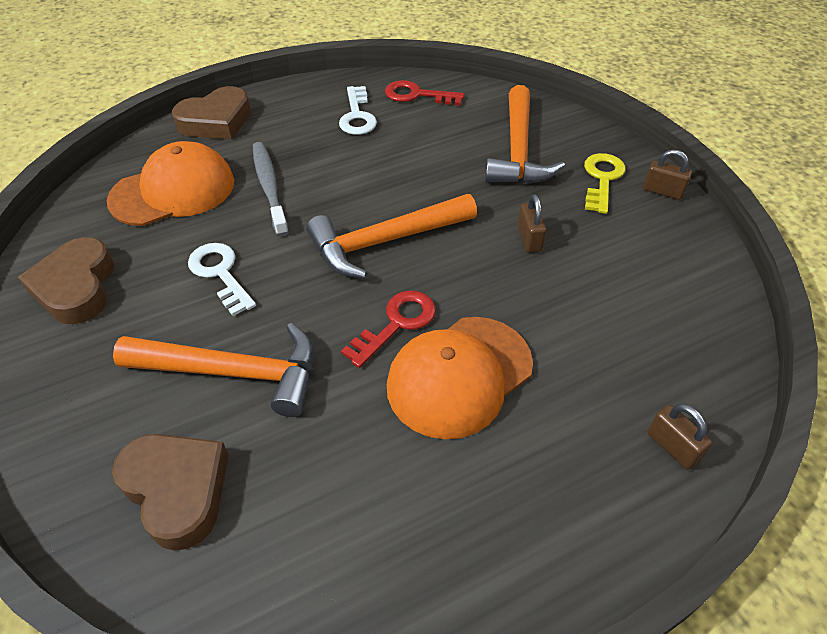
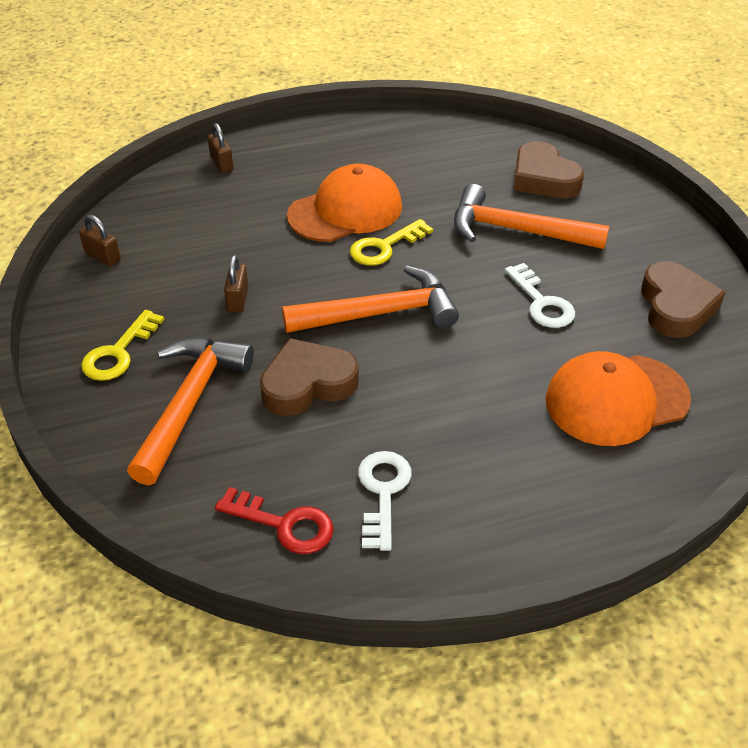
camera: 170 degrees left, 5 degrees down
(216, 121) = (589, 511): brown heart -> brown heart (307, 384)
(269, 187) = (502, 390): grey toothbrush -> none
(397, 324) = (384, 247): red key -> yellow key
(662, 191) = (66, 330): brown padlock -> brown padlock (103, 257)

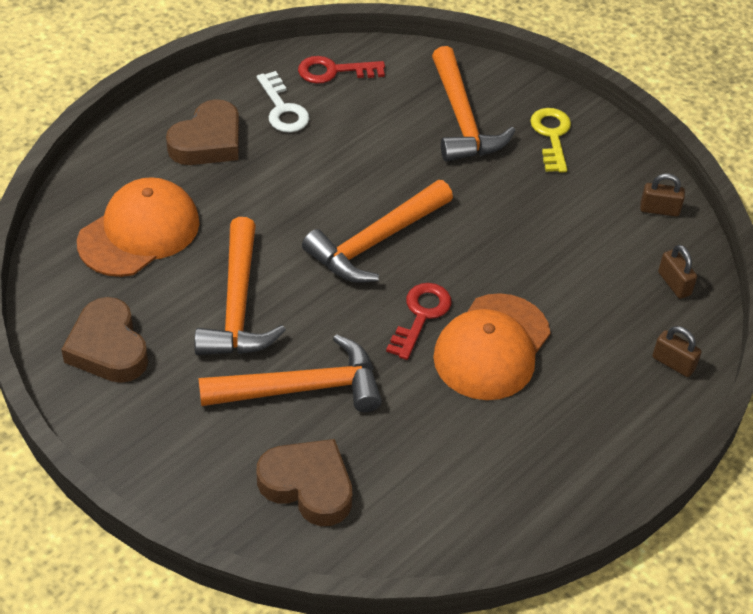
camera: 150 degrees right, 5 degrees up
(238, 299) = (505, 211): brown padlock -> brown padlock (674, 283)
(307, 384) = (389, 162): brown heart -> brown heart (208, 141)
(384, 247) = (421, 316): yellow key -> red key
(541, 302) = (238, 305): white key -> orange hammer

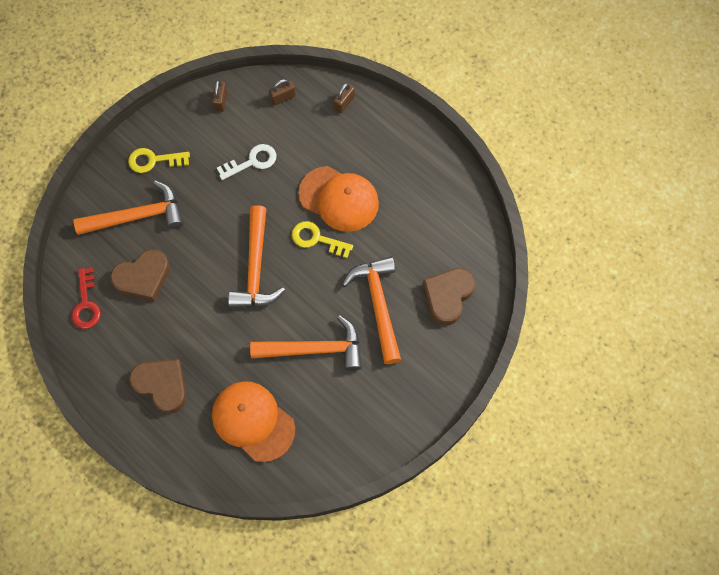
camera: 90 degrees left, 20 degrees up
(108, 348) = (355, 426): brown heart -> brown heart (143, 278)
(282, 109) = (127, 336): white key -> white key (252, 162)
(375, 242) = (256, 268): orange hammer -> orange hammer turned 45 degrees clockwise
(421, 316) = (317, 239): red key -> yellow key

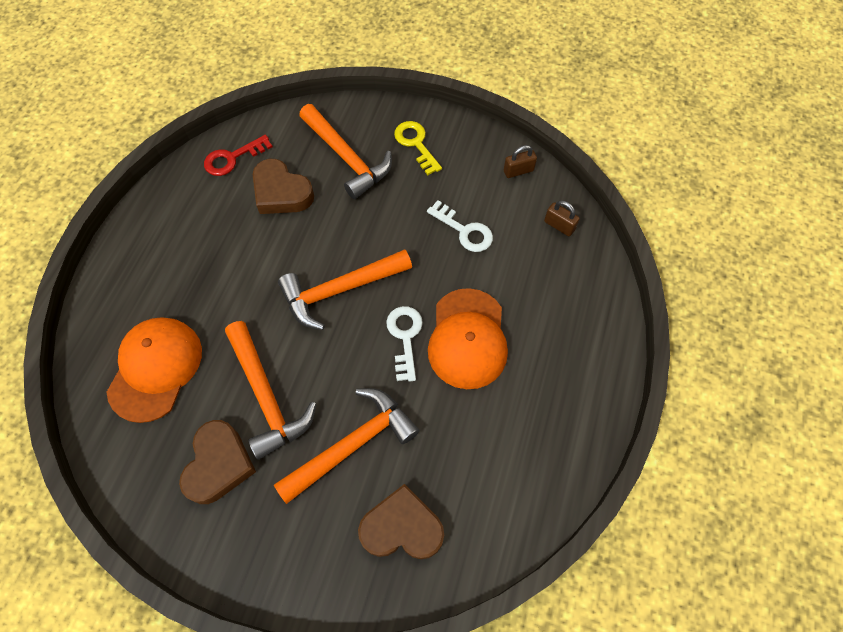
camera: 65 degrees right, 5 degrees down
(162, 385) = (168, 262): brown heart -> brown heart (219, 464)
(317, 239) = (405, 337): yellow key -> white key
(344, 103) = (592, 290): brown padlock -> none

